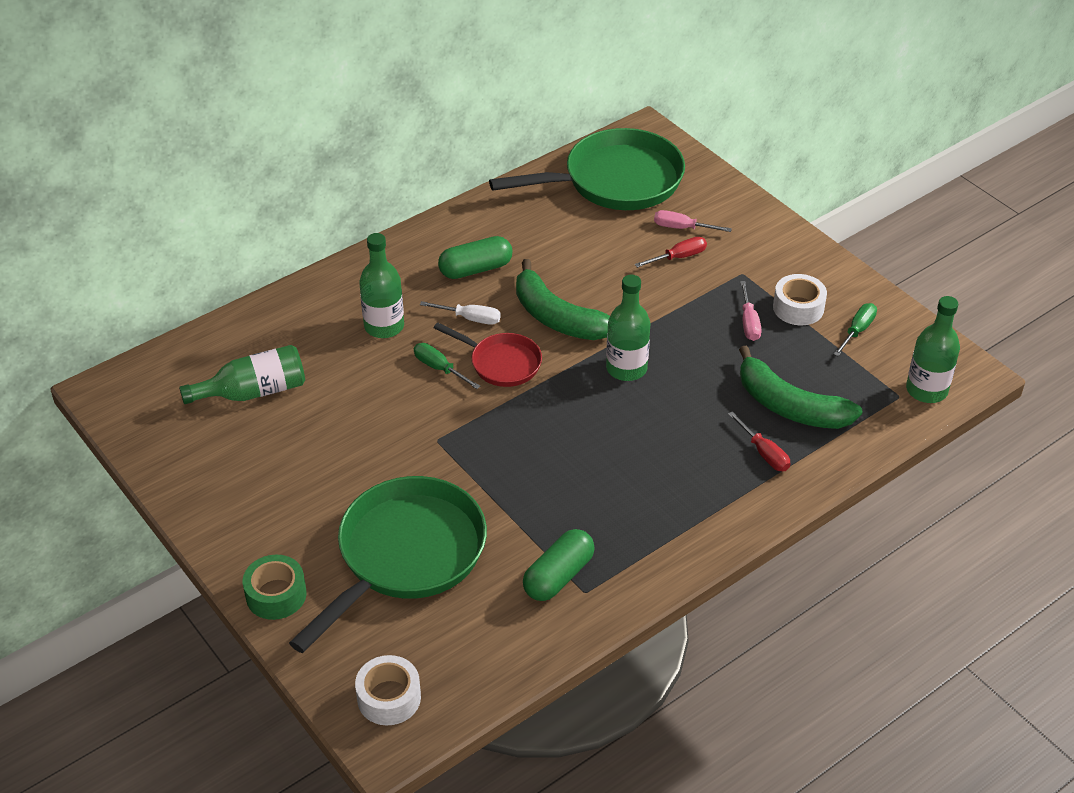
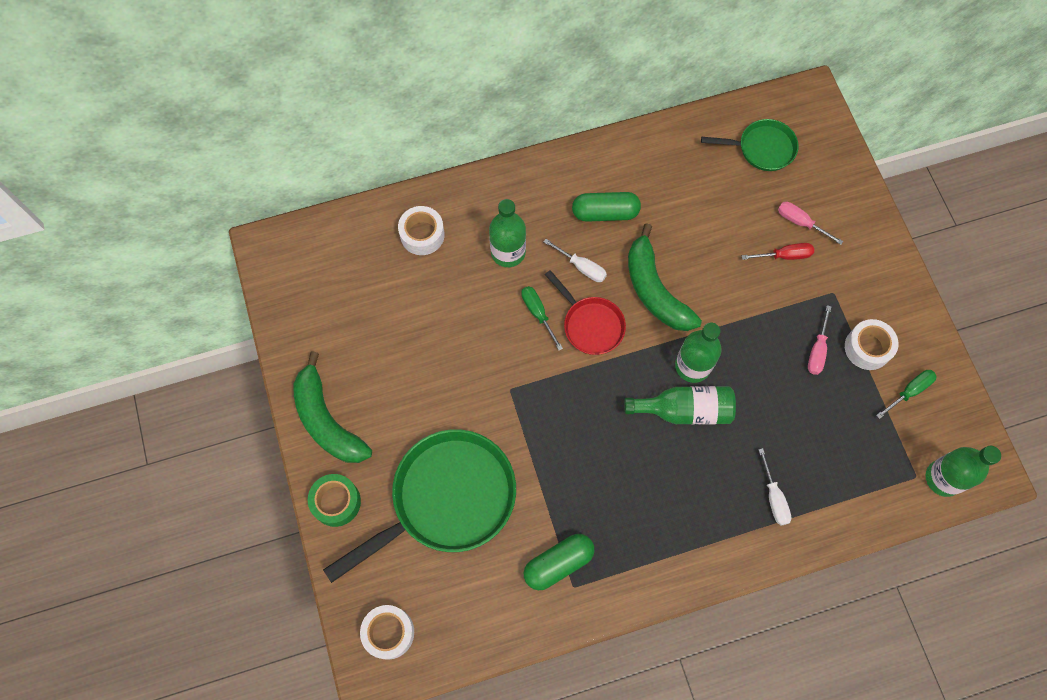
camera: 20 degrees right, 25 degrees up
(254, 392) = (382, 288): green bottle -> green bottle (684, 410)
(281, 335) = (422, 235): none -> white tape
(615, 181) = (762, 148): green pan -> green pan, size x0.53
(764, 453) = (774, 497): red screwdriver -> white screwdriver
(790, 406) = (816, 454): green banana -> green banana (327, 420)

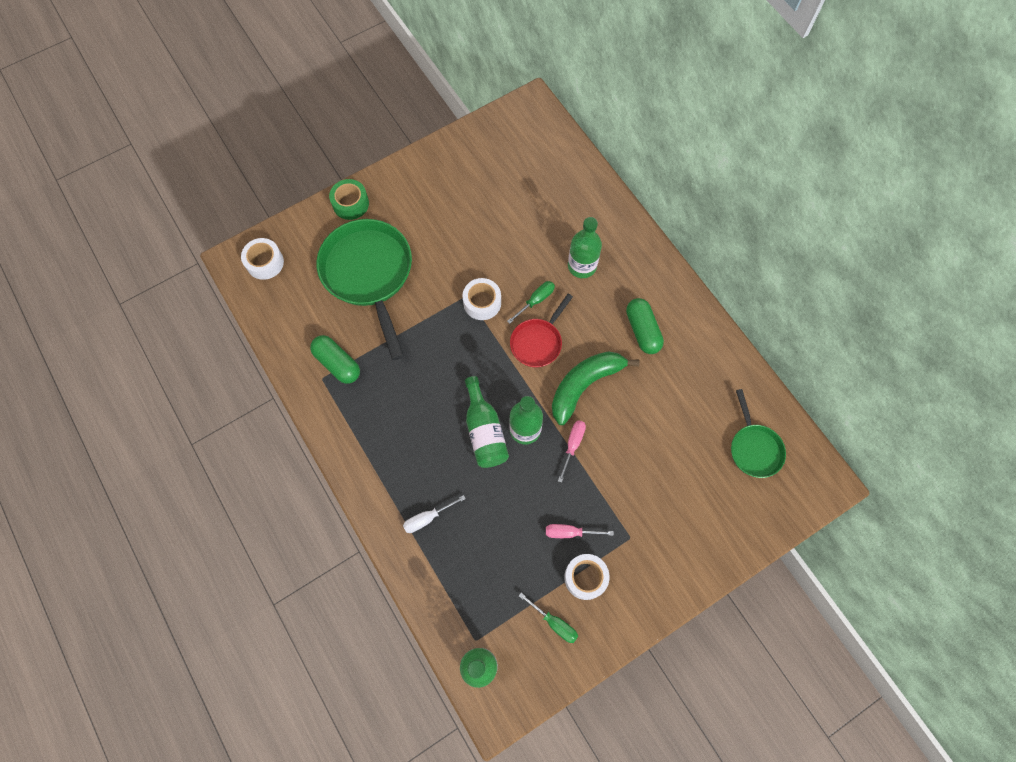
camera: 75 degrees right, 0 degrees up
(327, 420) = (409, 181): green banana -> none
(422, 235) = (576, 202): white tape -> white tape (482, 302)
(446, 499) = (369, 274): green pan -> green pan turned 150 degrees counterclockwise
(581, 267) = (587, 323): white screwdriver -> none
(784, 255) = (652, 487): red screwdriver -> none
(800, 222) = (690, 496): pink screwdriver -> pink screwdriver (572, 445)

